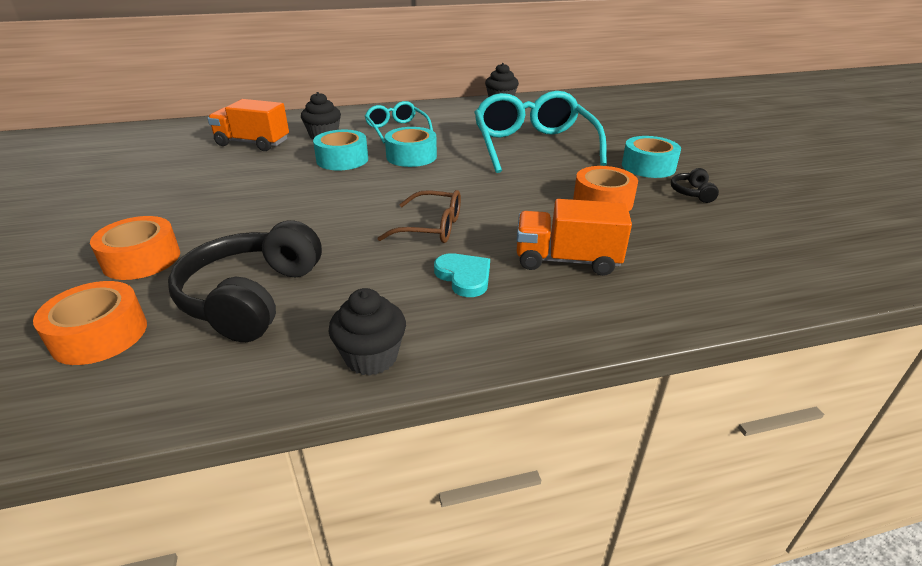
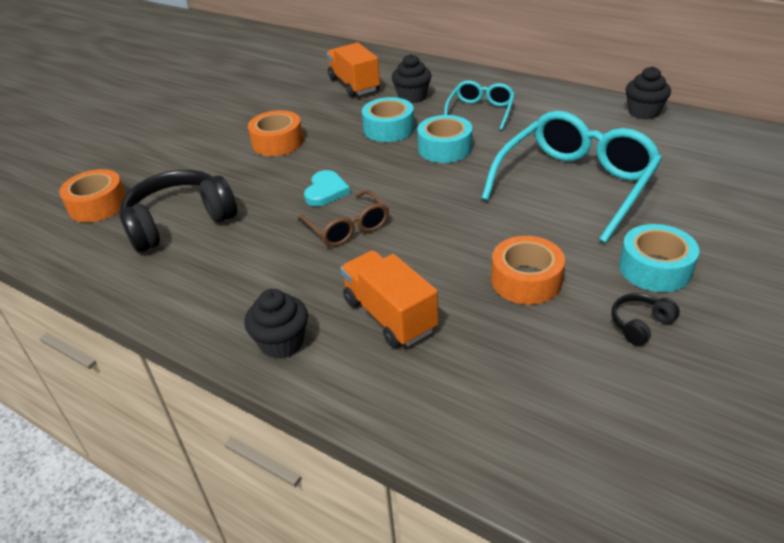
camera: 50 degrees right, 5 degrees up
(142, 259) = (172, 162): orange tape -> orange tape (277, 142)
(371, 357) = (171, 302): black cupcake -> black cupcake (282, 342)
(464, 277) = (301, 282): turquoise heart -> turquoise heart (326, 191)

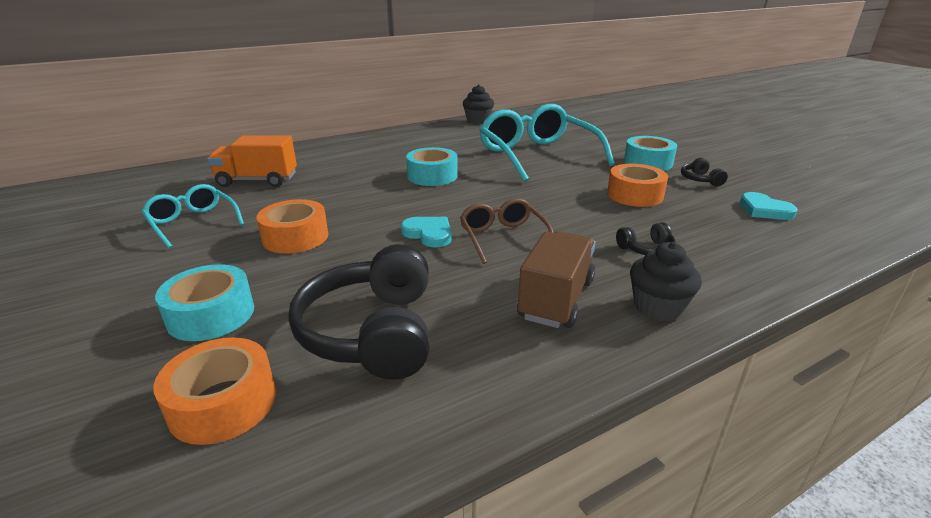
camera: 65 degrees left, 10 degrees down
(263, 285) = (556, 299): none -> brown truck
(348, 228) = (503, 237): brown glasses -> brown glasses turned 105 degrees counterclockwise
(389, 129) = (365, 186): turquoise tape -> turquoise tape (211, 315)
(389, 315) = (646, 249): orange truck -> black headphones
(412, 97) = (329, 166): black cupcake -> none
(480, 111) = (398, 153): turquoise glasses -> turquoise glasses (193, 223)
(586, 396) = (764, 210): none -> turquoise heart

